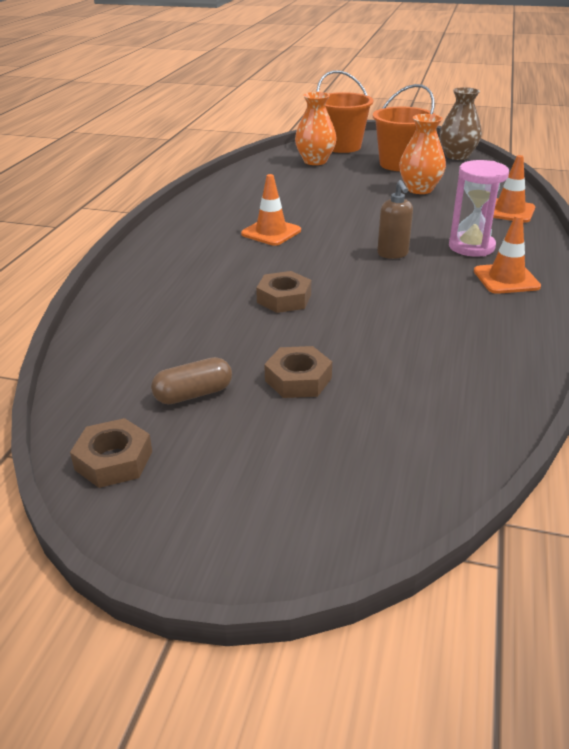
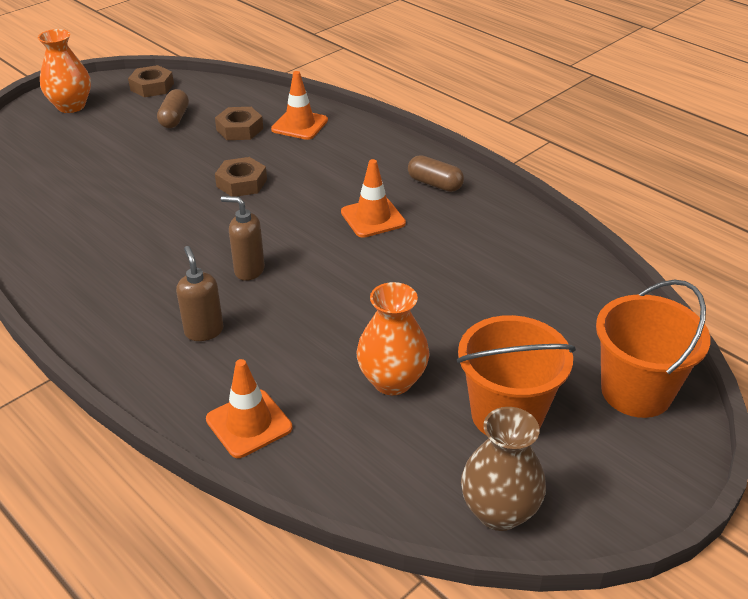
camera: 120 degrees right, 5 degrees up
(198, 223) = (435, 184): none -> brown capsule
(298, 379) = (139, 155): brown nut -> brown nut (240, 129)
(315, 161) = (579, 333): orange vase -> orange vase (71, 106)
(471, 247) = (204, 331): pink hourglass -> brown soap dispenser
(506, 279) = (124, 314): orange traffic cone -> orange traffic cone (299, 125)

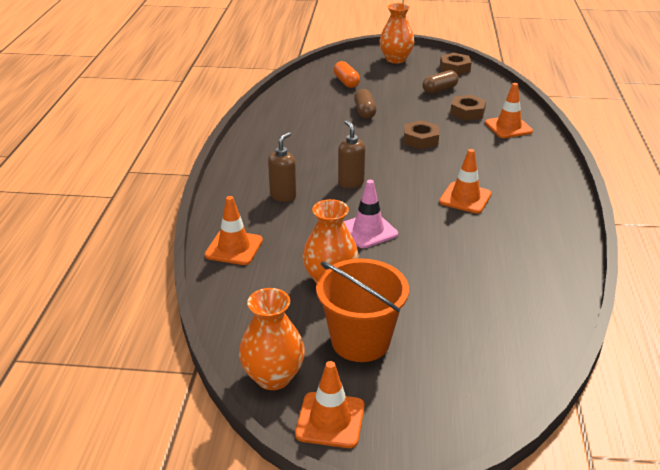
camera: 50 degrees right, 5 degrees down
(56, 161) = (346, 82): none -> orange capsule
(345, 307) = (368, 230): none -> pink traffic cone
(435, 184) = (540, 203): brown capsule -> brown capsule (364, 112)
(499, 511) = (273, 377): brown vase -> orange vase
(598, 503) = (330, 420): none -> orange traffic cone
(636, 391) = (462, 393): orange bucket -> none

